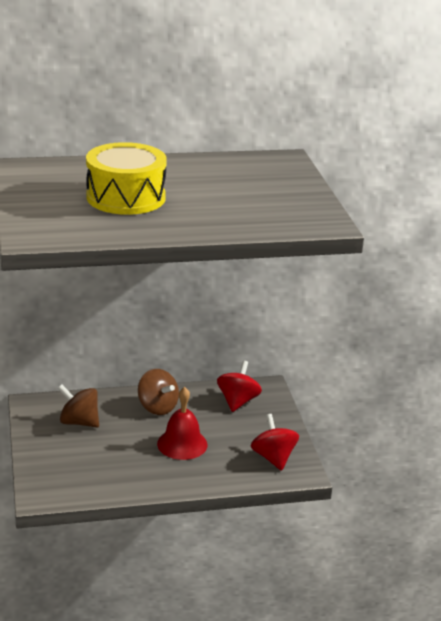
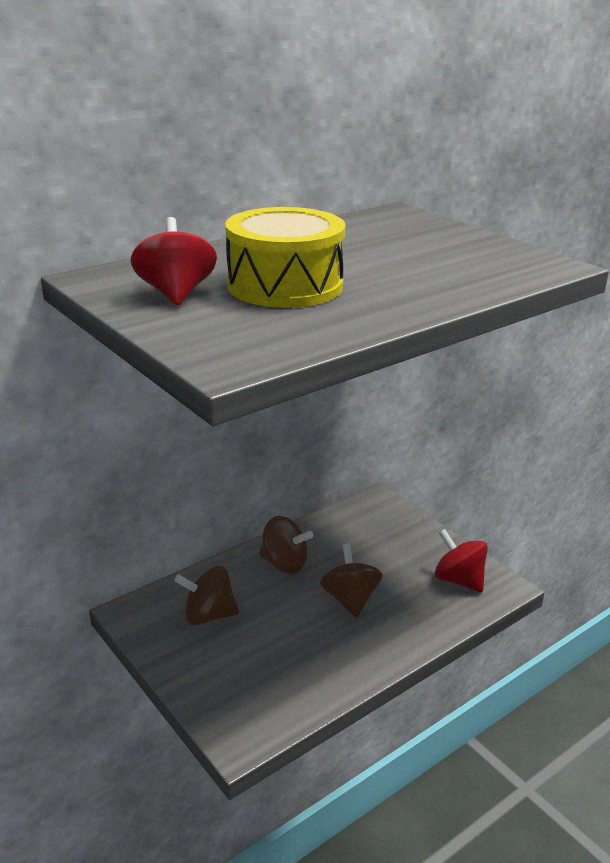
camera: 25 degrees left, 0 degrees up
(182, 444) = (350, 599): red bell -> brown spinning top
(237, 401) = (364, 527): red spinning top -> red spinning top (176, 294)

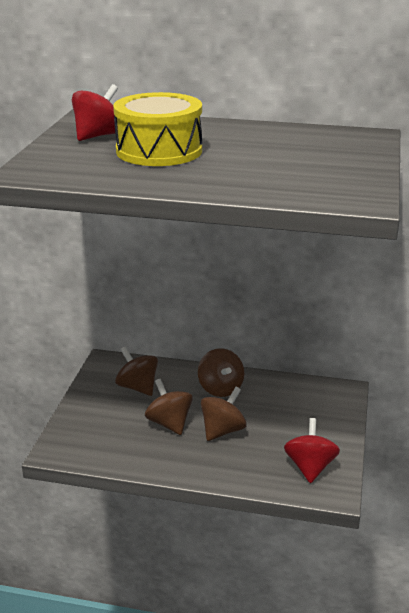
camera: 50 degrees right, 0 degrees up
(297, 627) = (169, 423): none -> brown spinning top

